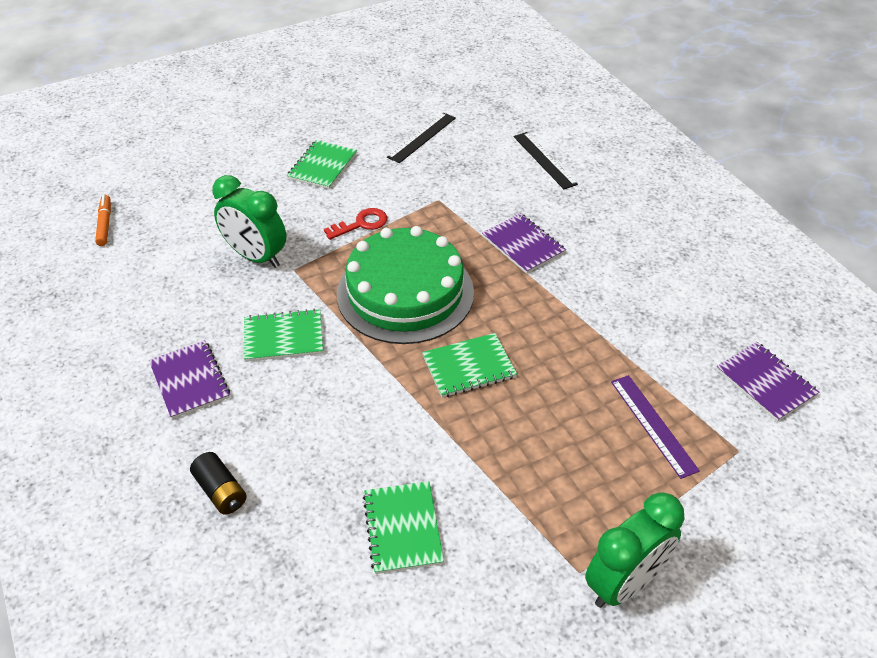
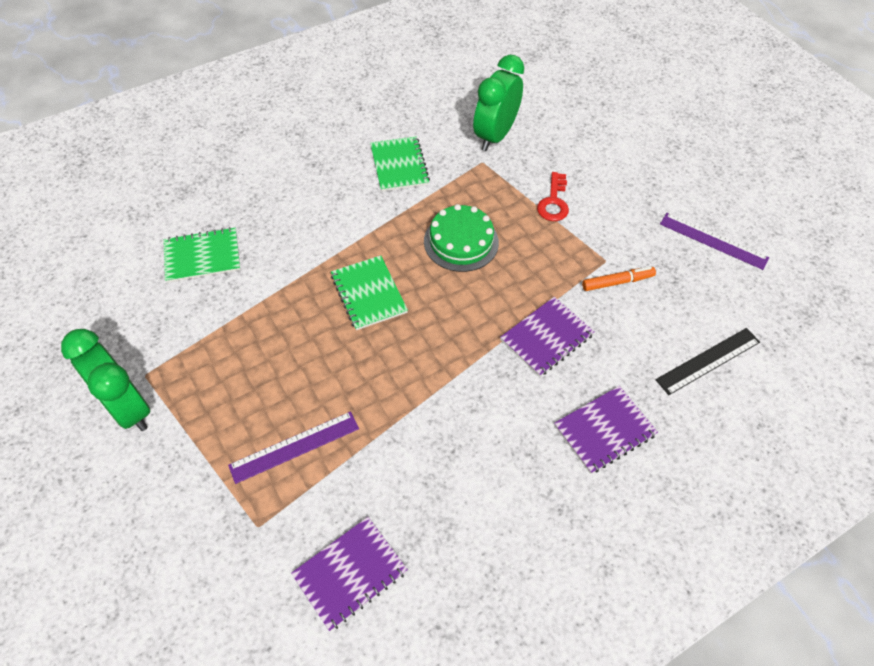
camera: 85 degrees right, 10 degrees up
(105, 224) = (520, 43): orange marker -> orange marker (617, 282)
(190, 381) = (351, 119): purple notebook -> purple notebook (604, 430)
(221, 491) = (247, 151): black battery -> none
(322, 166) = (636, 165): green notebook -> none
(361, 224) = (553, 202): red key -> red key turned 45 degrees clockwise
(405, 293) = (461, 242): green cake -> green cake, size x0.57
(422, 137) = (713, 240): black ruler -> purple ruler

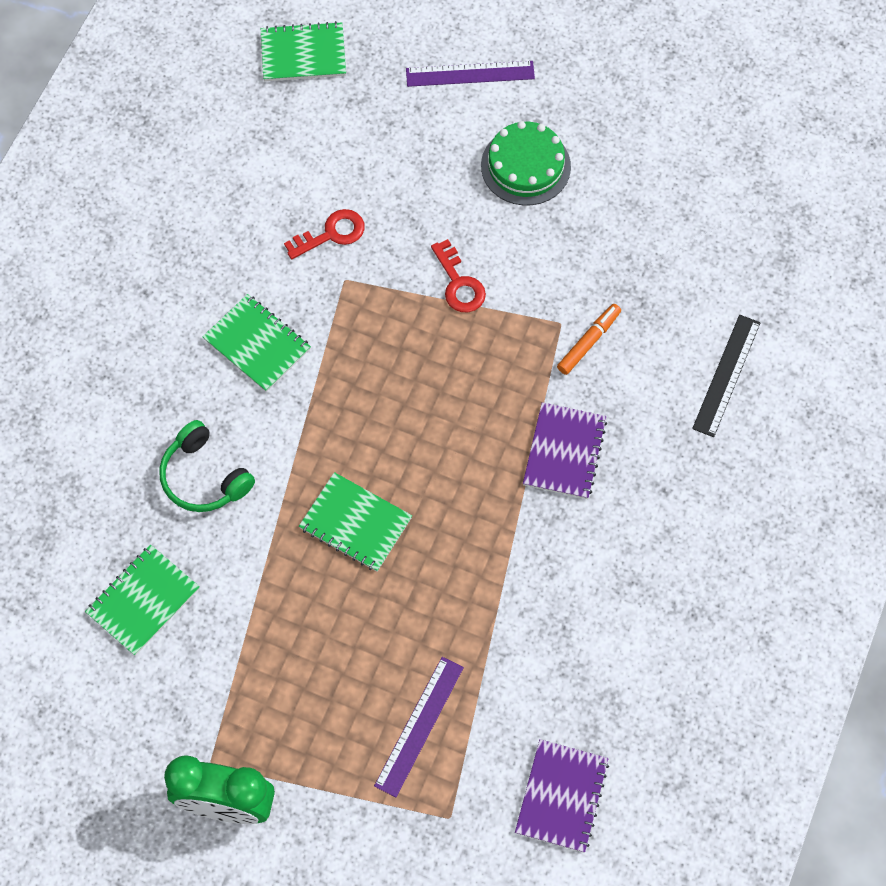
camera: 35 degrees left, 10 degrees up
(303, 213) = (204, 477): none -> green headphones
(461, 242) = (400, 398): green cake -> green cake (525, 166)
(495, 136) = (331, 234): green clock -> red key
(554, 48) = (303, 54): none -> green notebook
(604, 430) = (681, 512): purple notebook -> none
(713, 240) = (649, 227): purple ruler -> purple ruler (470, 74)

